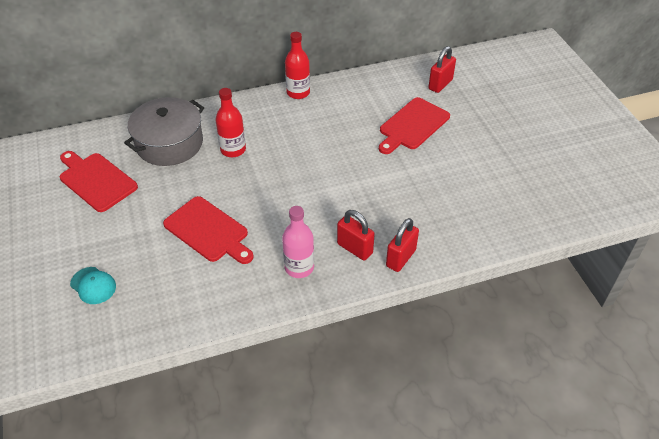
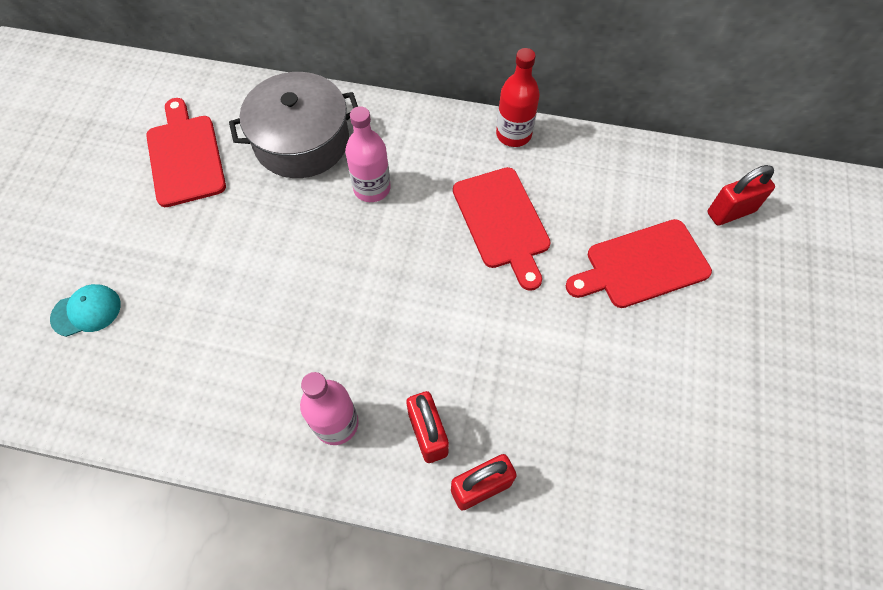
camera: 30 degrees right, 15 degrees up
(93, 285) = (86, 311): turquoise cap -> turquoise cap turned 90 degrees counterclockwise
(208, 231) = (262, 302): red cutting board -> red cutting board (502, 222)
(233, 150) = (372, 188): red bottle -> pink bottle

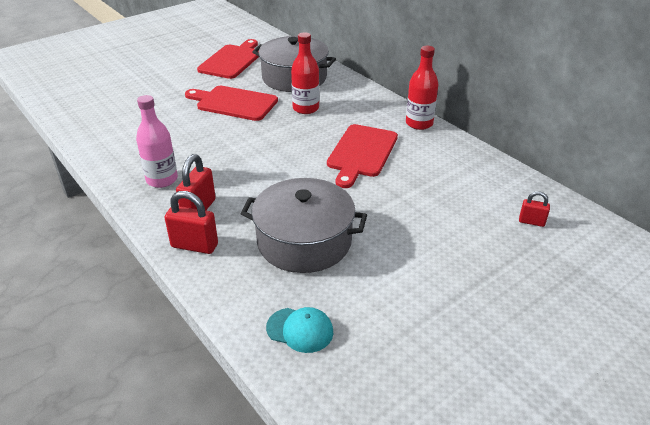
camera: 40 degrees right, 25 degrees down
(86, 311) = (118, 88): turquoise cap -> turquoise cap (300, 330)
(372, 188) = (305, 108): pink bottle -> red bottle
(575, 392) = (304, 241): none -> grey pot
(642, 265) = (428, 213): red cutting board -> red cutting board (234, 103)
(730, 212) = (531, 222): red padlock -> red padlock, size x0.58

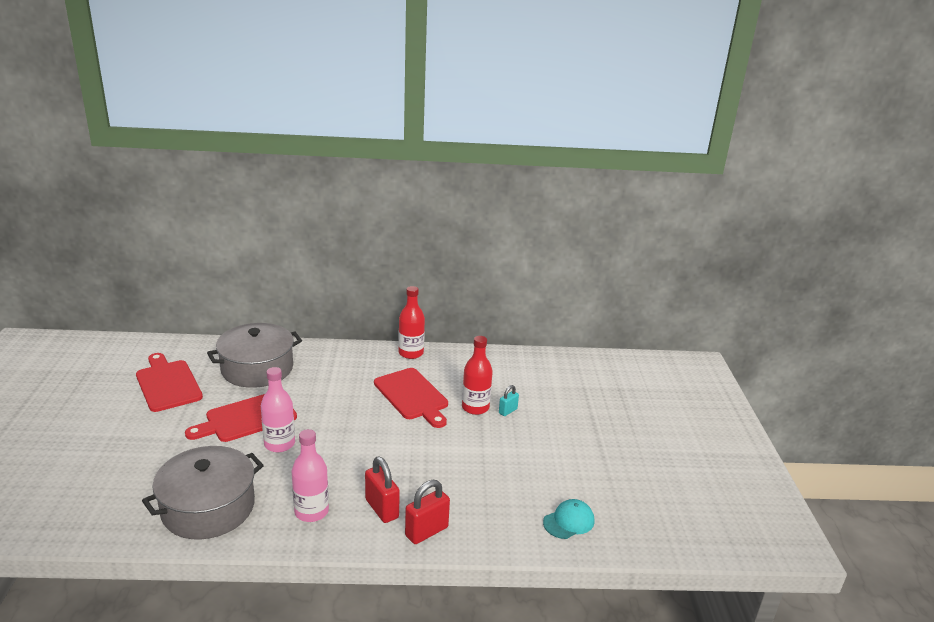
camera: 55 degrees left, 10 degrees down
(221, 129) = (279, 444): none -> pink bottle
(304, 241) = (482, 475): grey pot -> grey pot (208, 507)
(305, 108) = (314, 388): red bottle -> red bottle (475, 407)
(418, 212) = (508, 411): none -> turquoise padlock
(531, 222) = (565, 377): red padlock -> none

